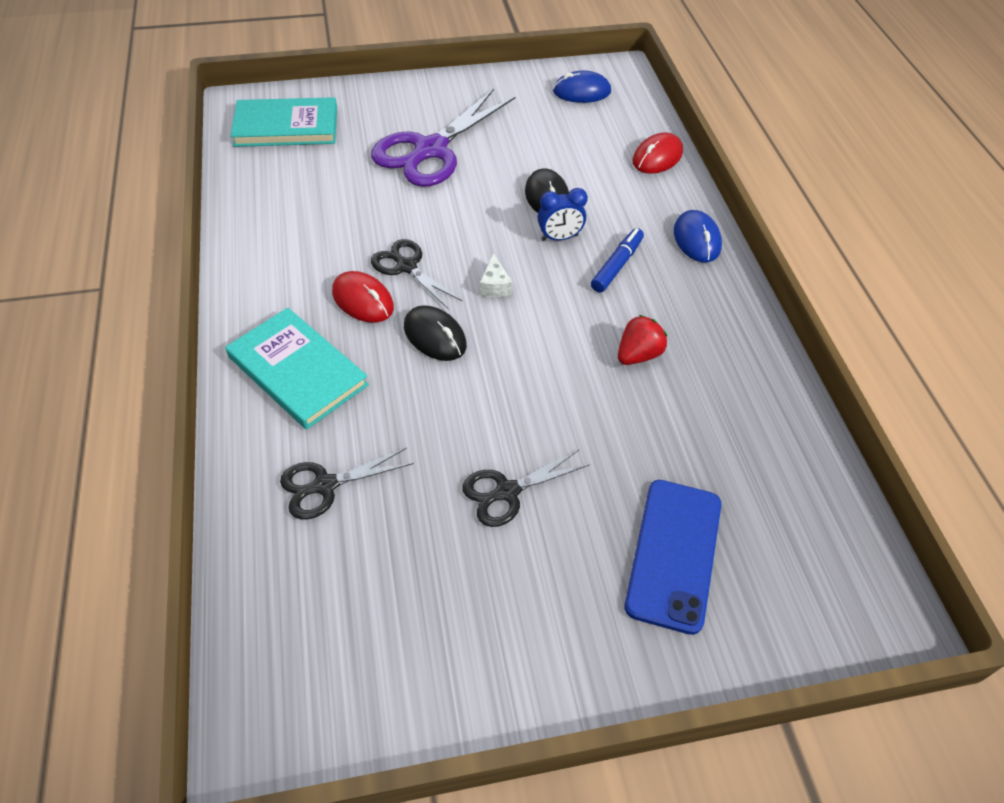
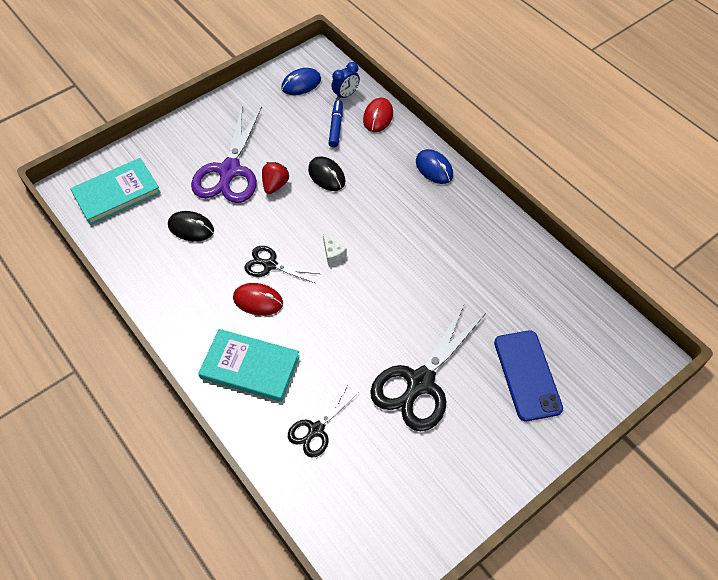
camera: 25 degrees left, 5 degrees up
(435, 336) = (318, 305): black mouse -> black mouse (191, 228)
(506, 492) = (420, 383): black scissors -> black scissors, size x1.87
(559, 238) = (352, 202): blue clock -> blue clock (345, 95)
(617, 265) = (397, 207): blue marker -> blue marker (336, 127)
(638, 355) = (443, 263): red strawberry -> red strawberry (275, 185)

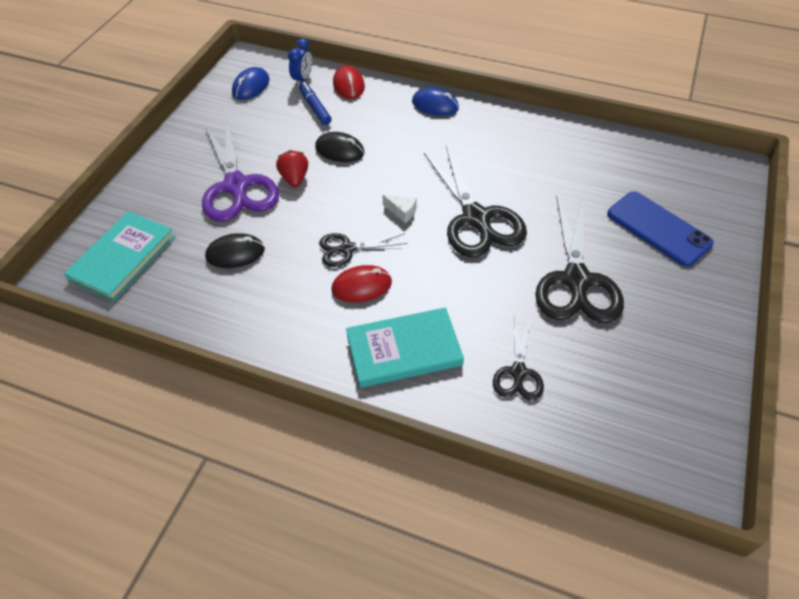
camera: 30 degrees left, 5 degrees down
(385, 289) = (476, 219): none -> black scissors

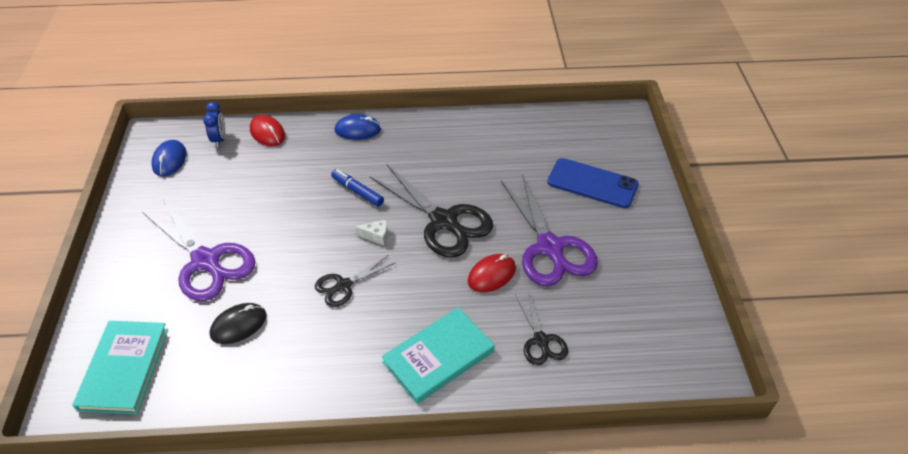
camera: 25 degrees left, 5 degrees down
(294, 179) = (260, 236): red strawberry -> none
(315, 108) = (246, 163): blue marker -> blue marker (357, 191)
(340, 150) = (290, 197): black mouse -> none
(361, 286) = (373, 314): red mouse -> red mouse (491, 275)
(576, 281) = (550, 248): black scissors -> purple scissors

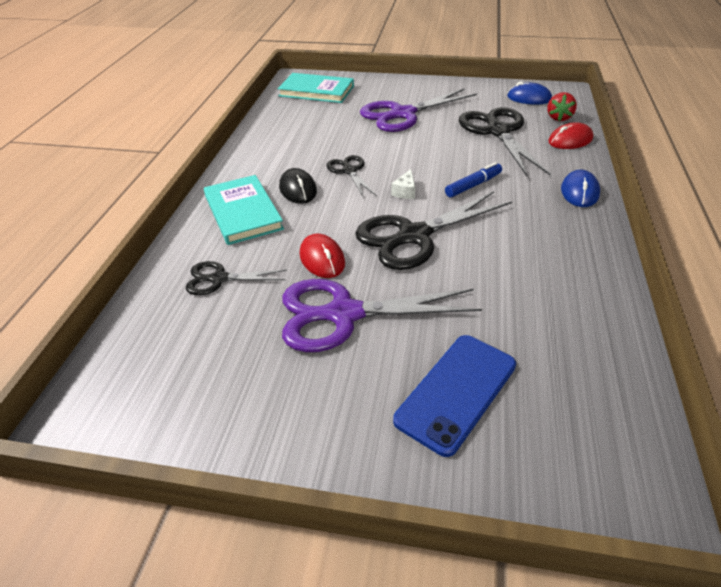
camera: 105 degrees right, 5 degrees down
(219, 139) = (558, 118): blue clock -> red strawberry
(238, 325) = (331, 126): black mouse -> black mouse (298, 189)
(250, 181) = (497, 131): none -> black scissors

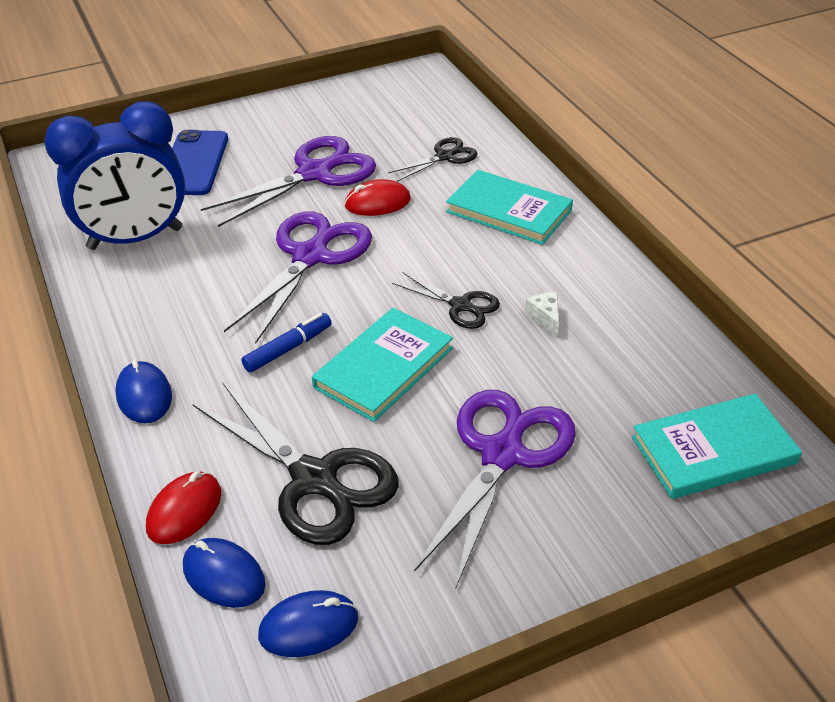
camera: 145 degrees right, 0 degrees up
(298, 189) = (489, 257): black mouse -> none
(322, 259) = (377, 202): red mouse -> red mouse turned 45 degrees counterclockwise
(405, 192) = (365, 304): white cheese -> white cheese (545, 318)
(413, 236) = (311, 256): black scissors -> purple scissors
(425, 159) = (384, 368): none -> turquoise book
(473, 185) = (288, 349): blue marker -> blue marker turned 150 degrees counterclockwise
(556, 313) = (135, 239): none -> blue clock
(558, 118) = (224, 576): red strawberry -> blue mouse

